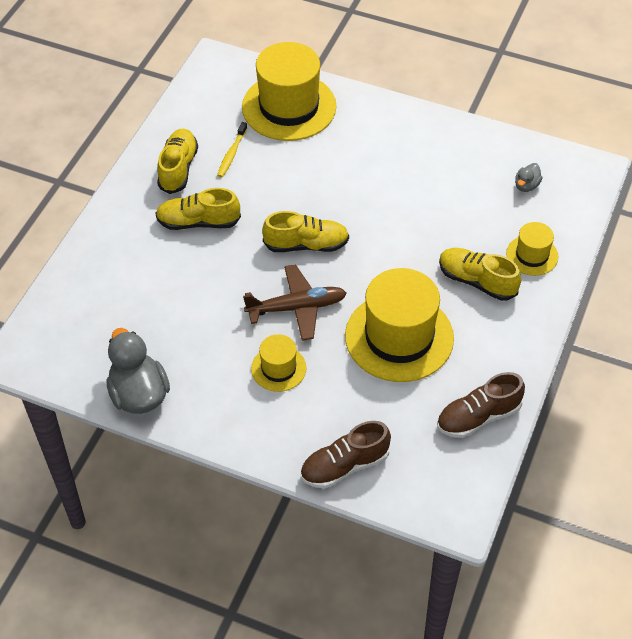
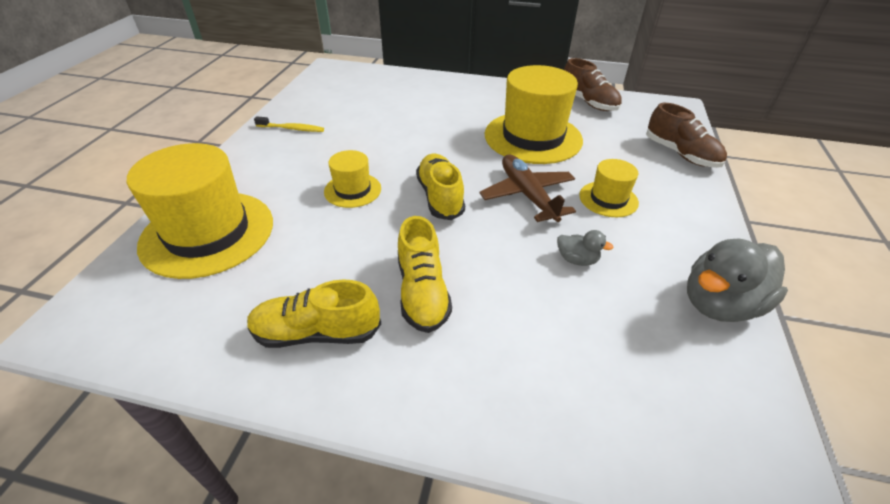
camera: 100 degrees left, 10 degrees down
(232, 154) = (290, 276): yellow toothbrush -> yellow toothbrush (291, 129)
(477, 281) = (458, 107): yellow shoe -> none
(526, 186) = (348, 90): grey duck -> grey duck (577, 260)
(532, 255) = (423, 87): yellow hat -> yellow hat (352, 190)

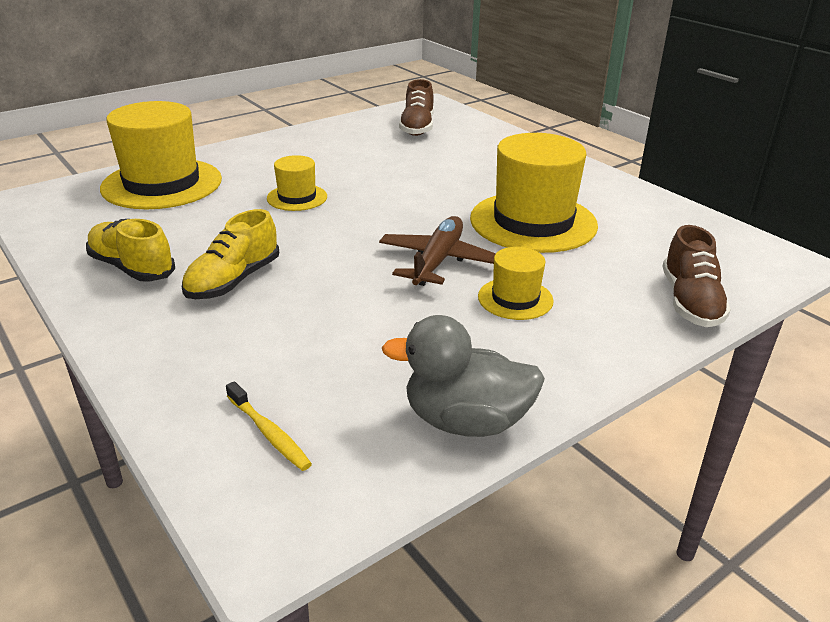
camera: 40 degrees right, 10 degrees down
(291, 129) = (322, 139): yellow toothbrush -> yellow toothbrush (269, 433)
(440, 197) = (356, 230): yellow shoe -> none
(577, 260) = (392, 323): grey duck -> none
(588, 102) = (665, 216): brown shoe -> brown shoe (417, 127)

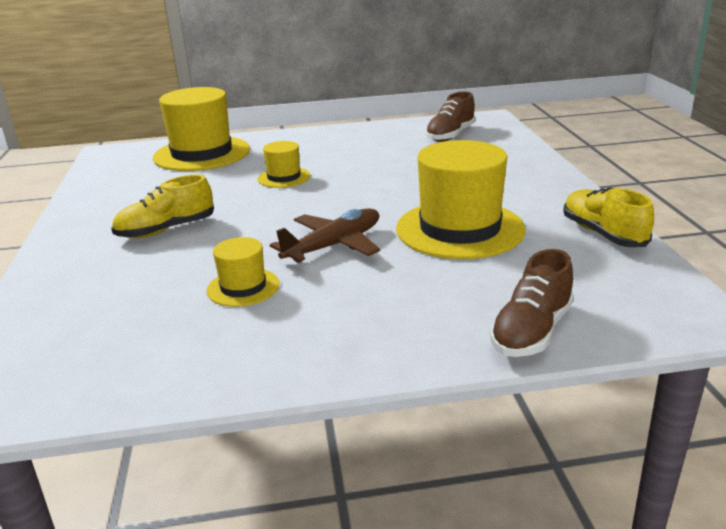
camera: 30 degrees right, 5 degrees down
(132, 268) = (114, 208): yellow shoe -> yellow shoe (603, 234)
(269, 433) = (60, 341): yellow toothbrush -> none
(466, 421) = (200, 375): grey duck -> none
(515, 299) = (362, 290): yellow hat -> yellow hat (243, 287)

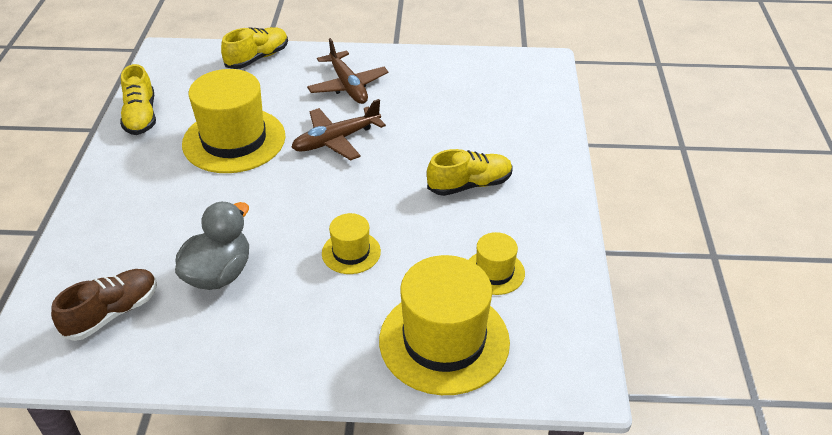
camera: 170 degrees left, 15 degrees up
(243, 287) = (408, 113): yellow hat -> yellow hat (494, 272)
(347, 310) = (348, 86): none -> brown plane
(389, 156) = (219, 274): none -> grey duck
(531, 331) = (257, 58): brown shoe -> yellow shoe

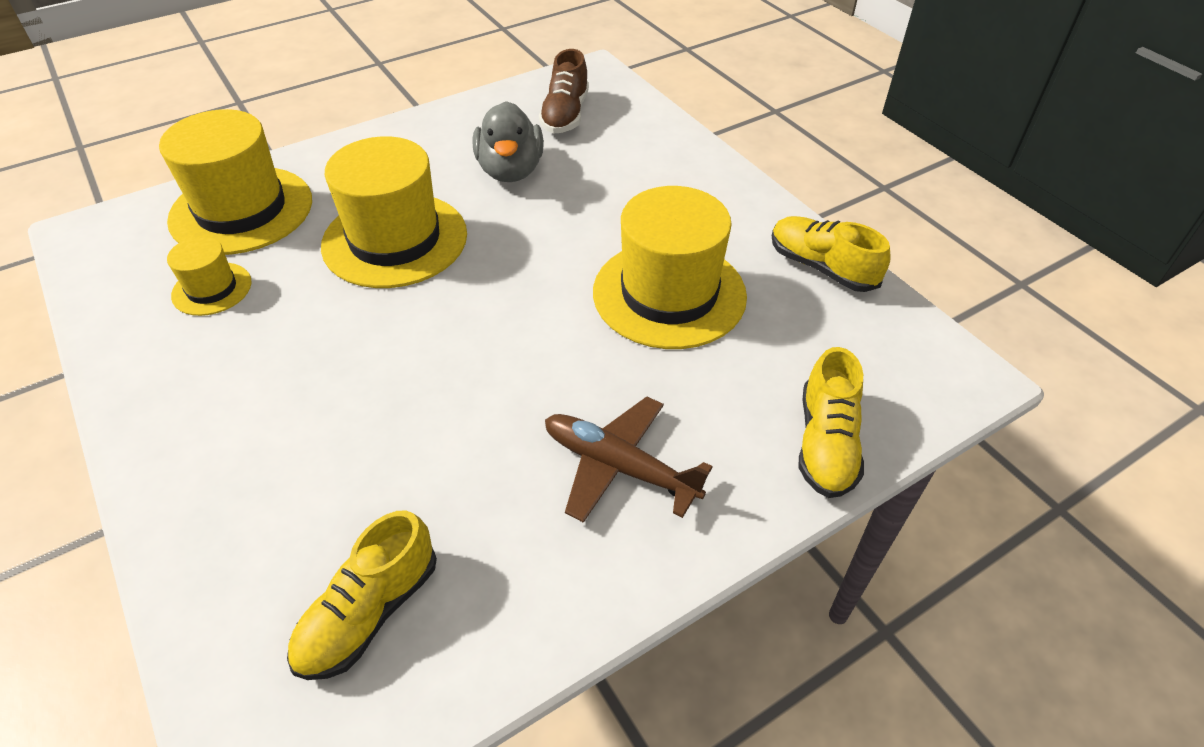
camera: 145 degrees right, 5 degrees up
(336, 140) = (538, 359): brown plane -> none
(351, 252) = (395, 240): yellow hat -> yellow hat, size x2.00
(469, 185) = (296, 382): yellow shoe -> yellow shoe (369, 612)

